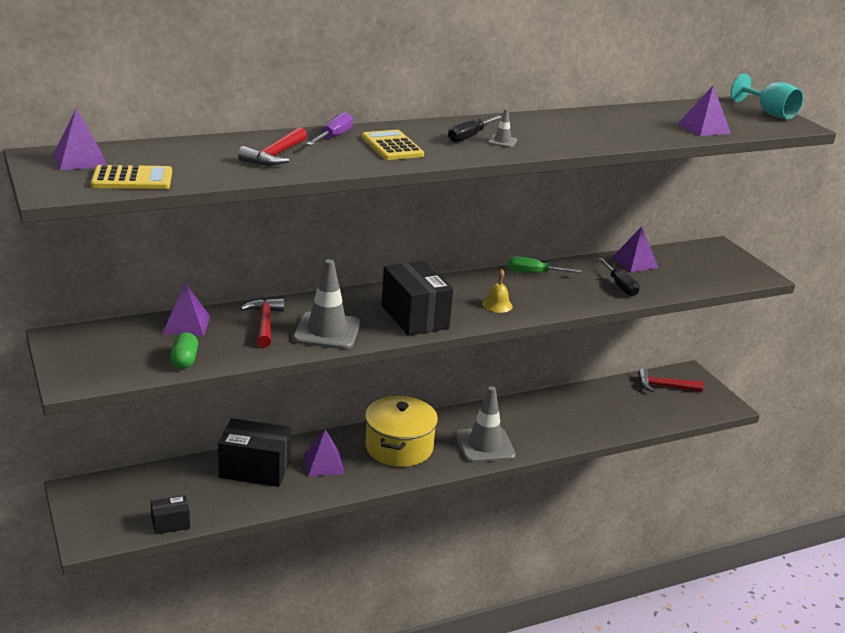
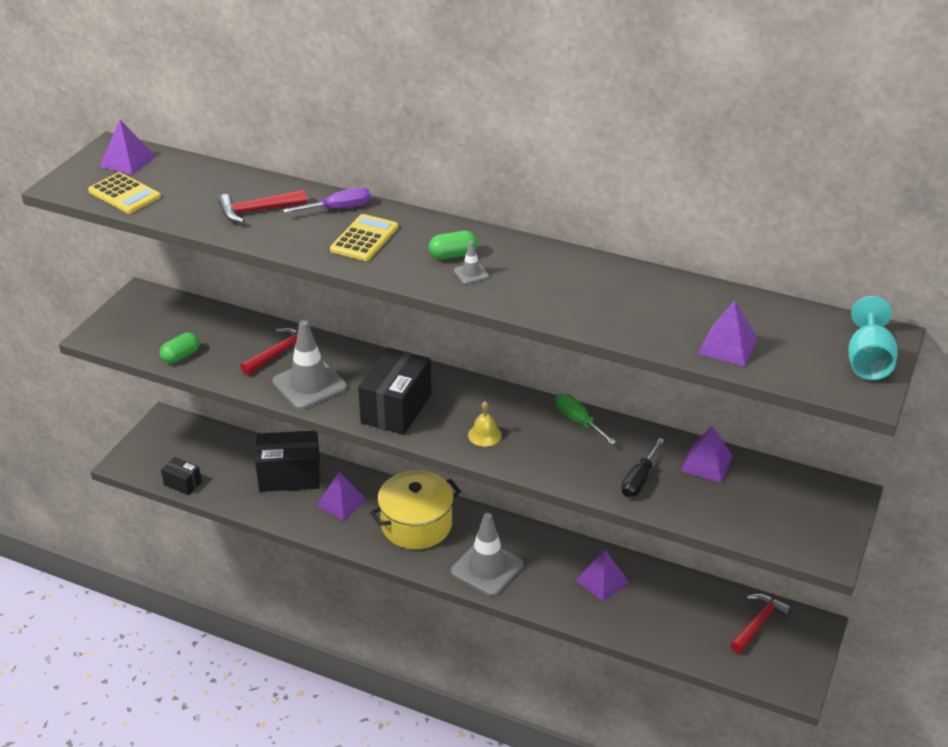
camera: 50 degrees right, 10 degrees up
(186, 324) = (229, 325): purple pyramid -> purple pyramid (602, 581)
(255, 469) = (290, 476): black box -> black box turned 60 degrees counterclockwise
(469, 137) = (453, 255): black screwdriver -> green capsule
(664, 386) = (758, 623): red hammer -> red hammer turned 75 degrees clockwise

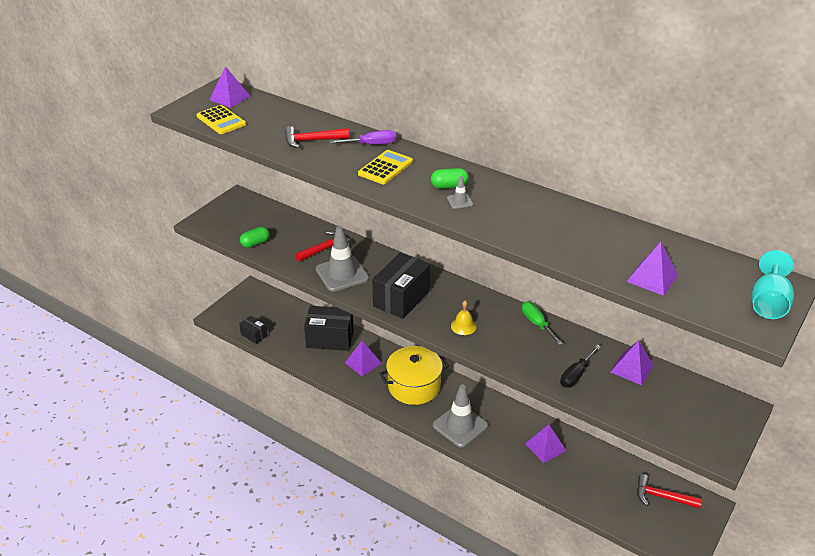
camera: 10 degrees right, 0 degrees up
(758, 623) = (662, 497): red hammer -> red hammer turned 120 degrees counterclockwise

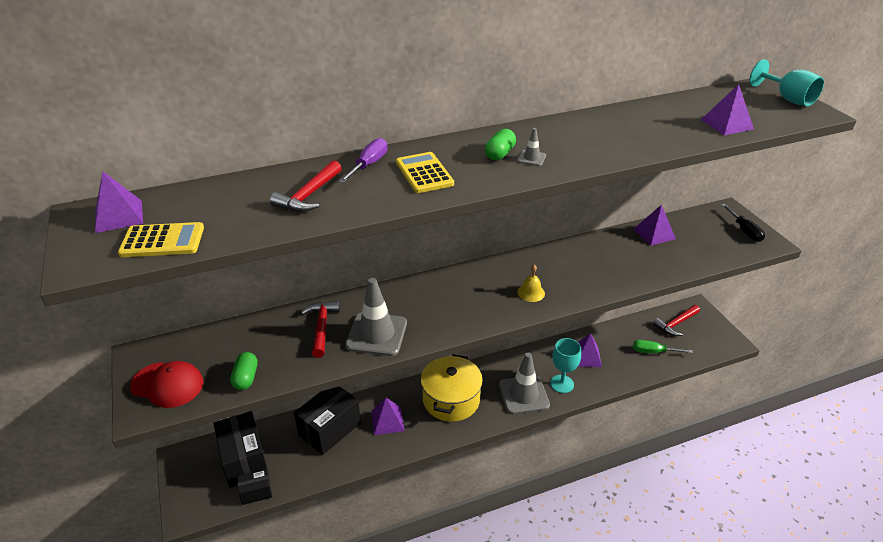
camera: 55 degrees left, 0 degrees up
(225, 219) = (167, 384): none -> red cap
(401, 298) = (456, 312): black box -> black box (244, 460)
(496, 444) = (562, 384): none -> turquoise goblet
(537, 324) = (564, 252): green screwdriver -> green screwdriver (653, 352)
(576, 375) = (642, 263): black screwdriver -> black screwdriver (744, 231)

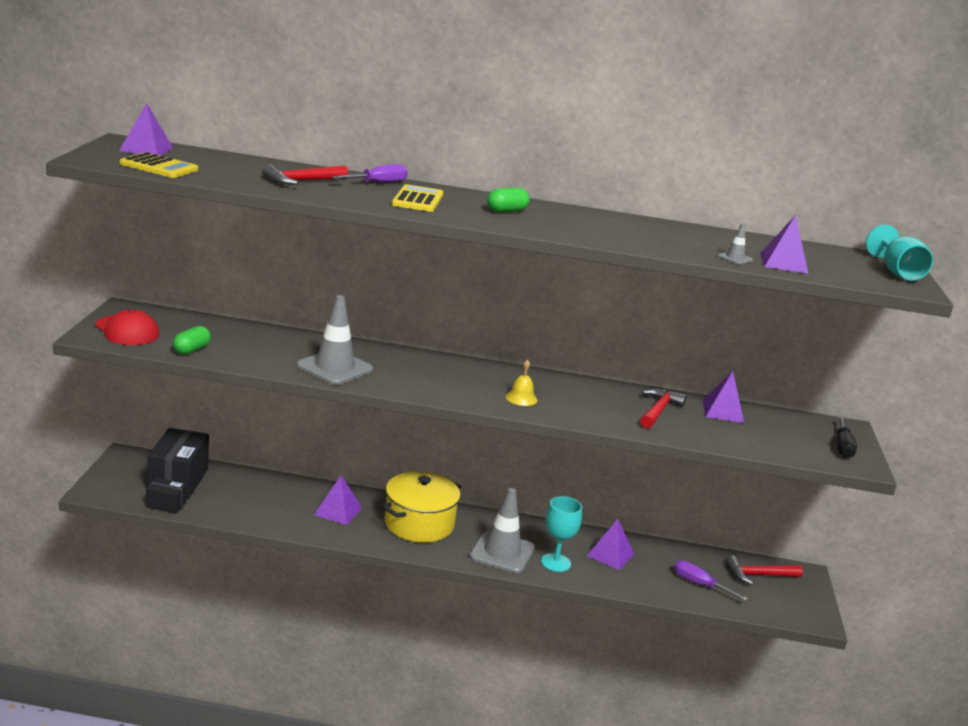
camera: 25 degrees right, 15 degrees down
(321, 327) = (291, 347): red hammer -> red hammer (658, 411)
(330, 429) = (276, 493): black box -> none
(531, 158) = (532, 221): grey traffic cone -> grey traffic cone (735, 258)
(653, 352) = (700, 584): green screwdriver -> purple screwdriver

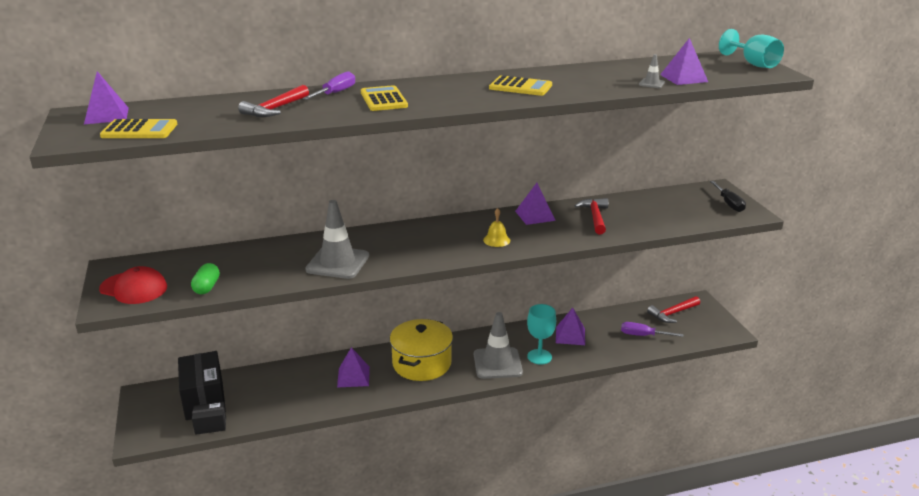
camera: 20 degrees left, 5 degrees up
(506, 211) = (458, 90): green capsule -> none
(578, 225) = (520, 87): none -> yellow calculator
(723, 411) = (634, 202): purple pyramid -> purple pyramid (535, 215)

